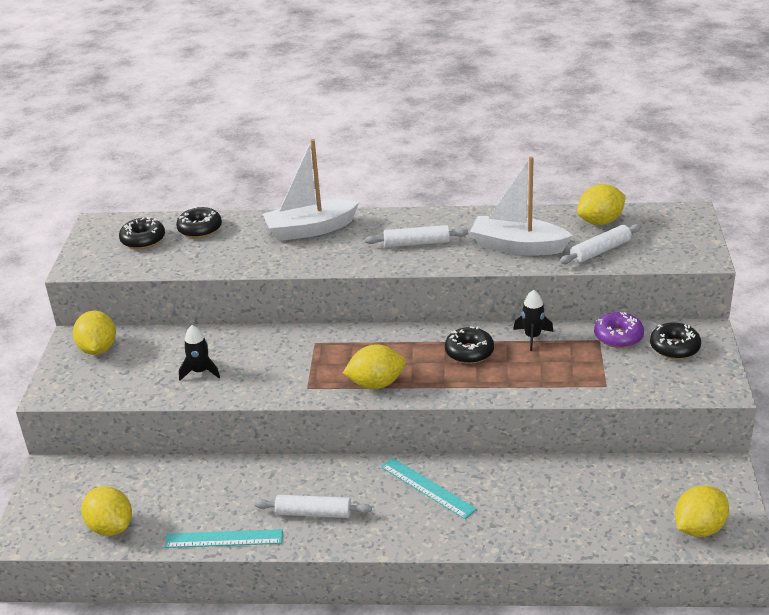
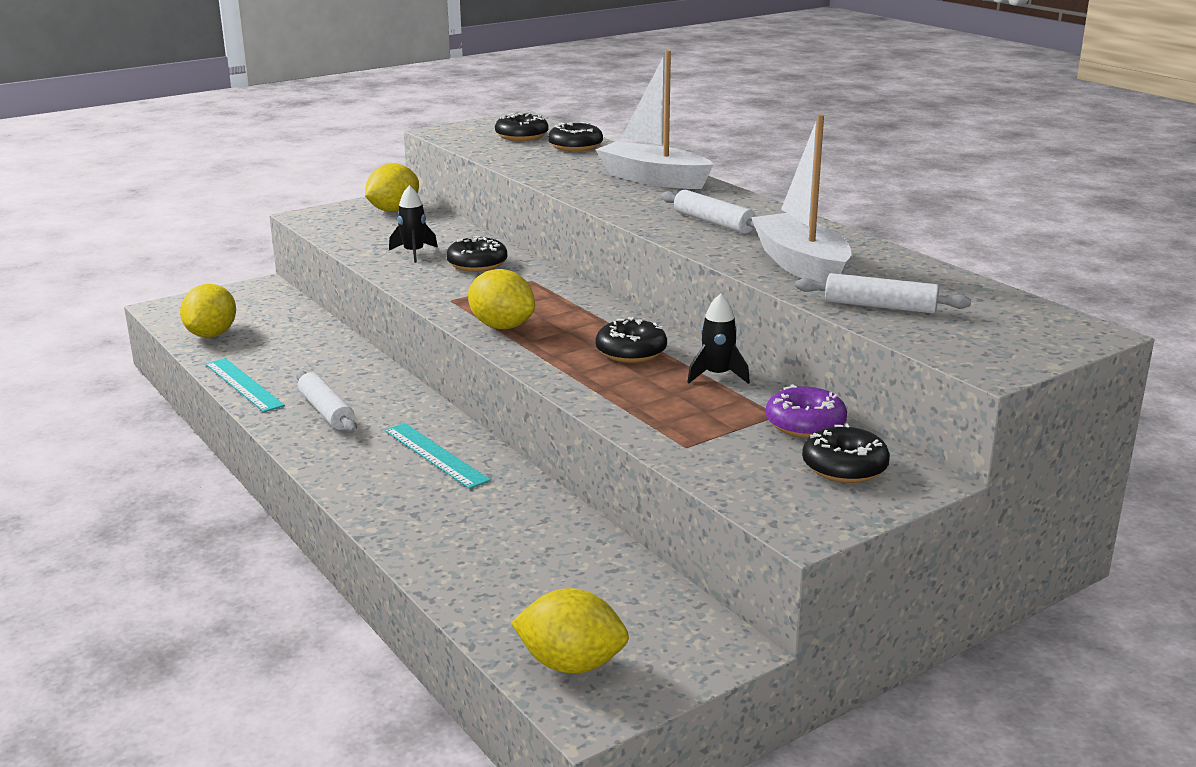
camera: 50 degrees right, 10 degrees down
(258, 353) = (477, 264): none -> black donut
(427, 487) = (435, 455): turquoise ruler -> turquoise ruler turned 45 degrees counterclockwise
(600, 221) = (948, 289): yellow lemon -> none

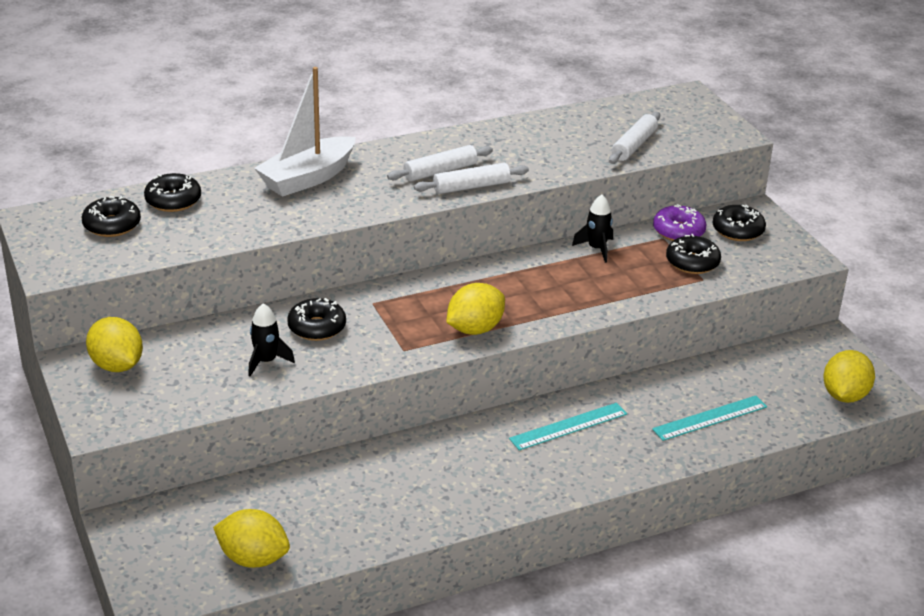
camera: 80 degrees left, 10 degrees up
(244, 384) = (394, 533): turquoise ruler -> turquoise ruler (710, 418)
(326, 411) = (471, 482): white rolling pin -> white rolling pin (471, 187)
(631, 352) = (545, 277): black donut -> black donut (692, 262)
(801, 265) = (548, 156): white boat -> none

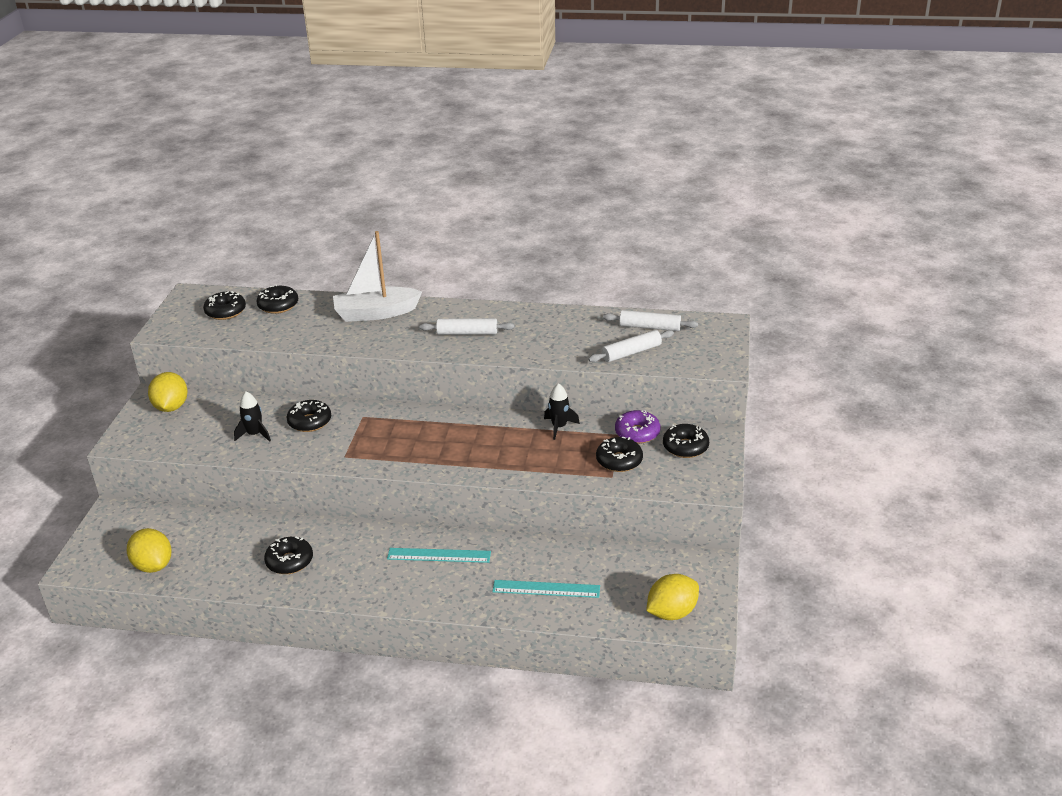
camera: 35 degrees right, 0 degrees up
(413, 492) = (289, 561): none -> black donut
(471, 187) = (474, 350): white rolling pin -> white rolling pin (650, 327)
(475, 329) = (406, 458): yellow lemon -> none

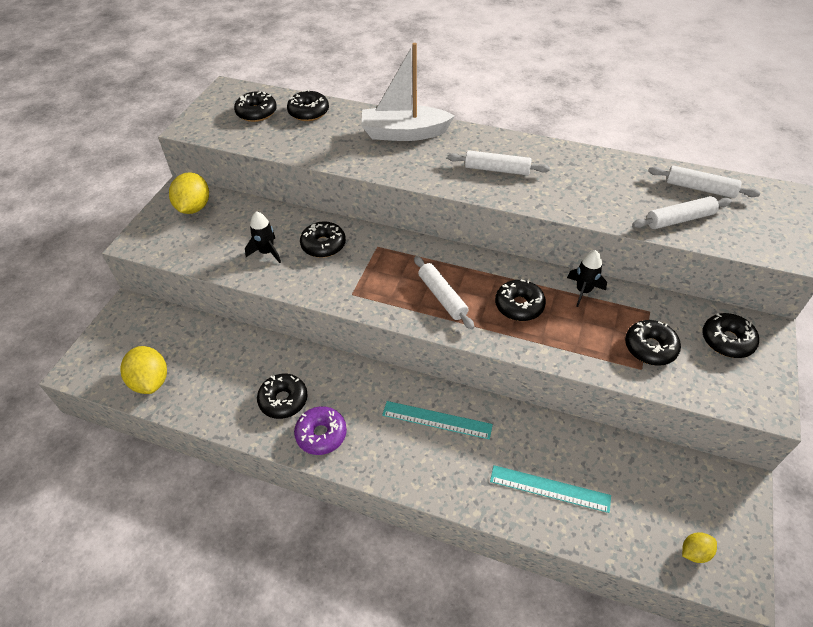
camera: 10 degrees right, 15 degrees up
(430, 447) = (442, 297): none -> white rolling pin
(501, 445) = (519, 306): none -> black donut
(637, 433) = (670, 312): purple donut -> purple donut (321, 434)
(672, 612) = (694, 552): yellow lemon -> yellow lemon, size x0.54

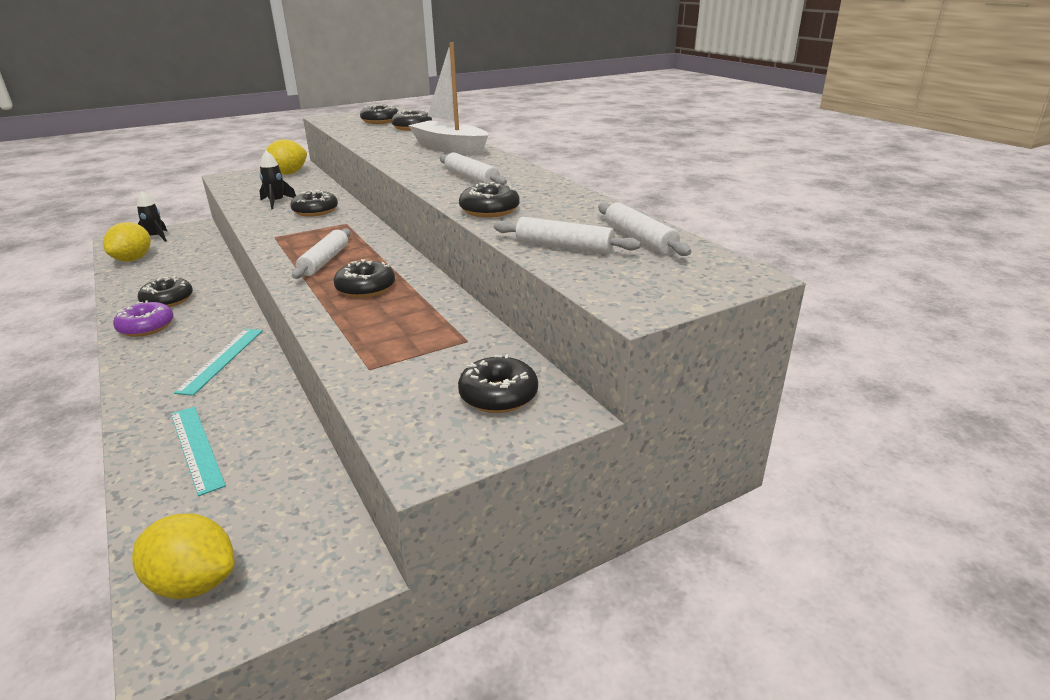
camera: 40 degrees right, 20 degrees down
(437, 420) = (221, 360): turquoise ruler -> turquoise ruler turned 45 degrees clockwise
(583, 291) = (438, 303): black rocket -> black rocket (156, 237)
(650, 348) = (410, 361): black donut -> black donut (489, 210)
(694, 552) = (194, 583): yellow lemon -> yellow lemon, size x1.85

